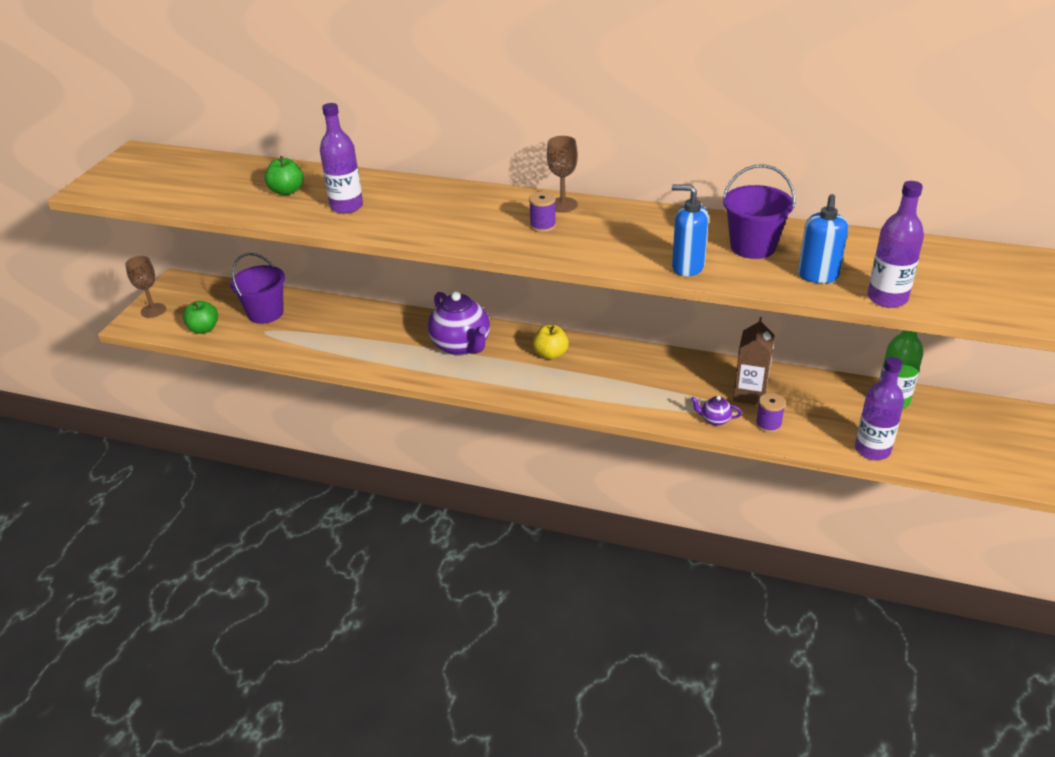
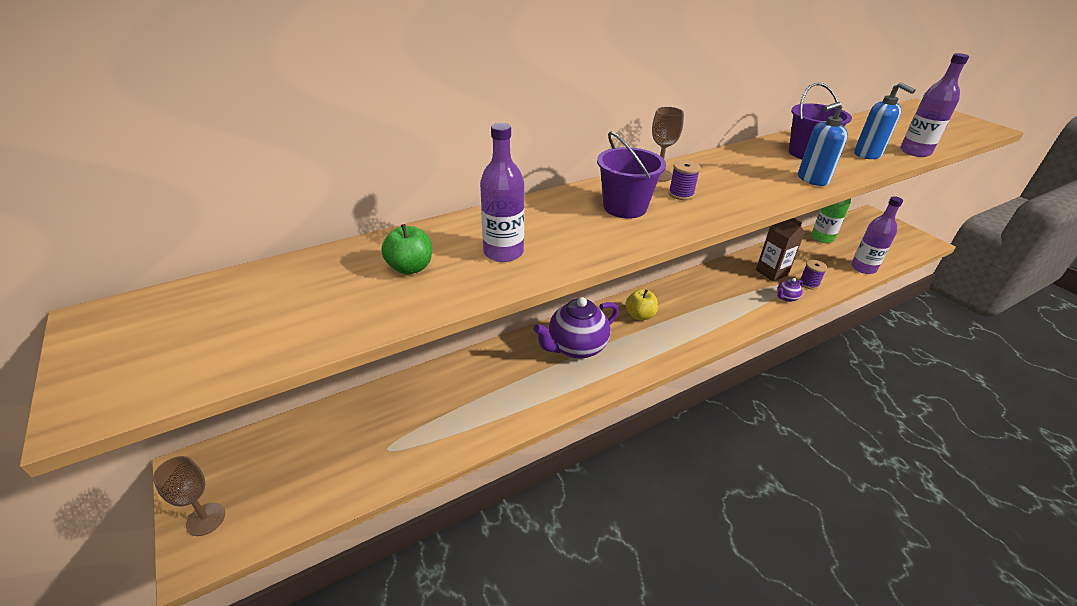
camera: 50 degrees left, 0 degrees up
(204, 329) = (311, 494): green apple -> none
(265, 313) = (359, 431): purple bucket -> purple bucket (625, 207)
(461, 346) = (576, 347): purple teapot -> purple teapot turned 135 degrees clockwise

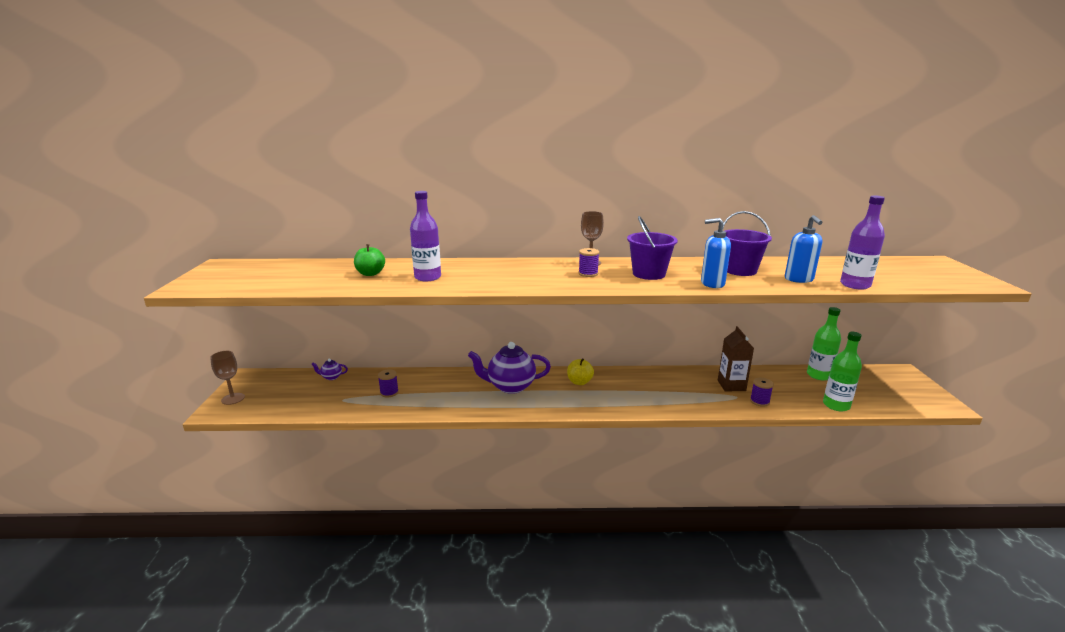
camera: 30 degrees right, 15 degrees down
(441, 412) = (389, 392): none -> purple spool
(625, 207) = (536, 273): purple bucket -> purple bucket (649, 274)
(786, 298) = (723, 404): purple teapot -> purple teapot (331, 377)
(863, 268) = (836, 405): purple bottle -> green bottle

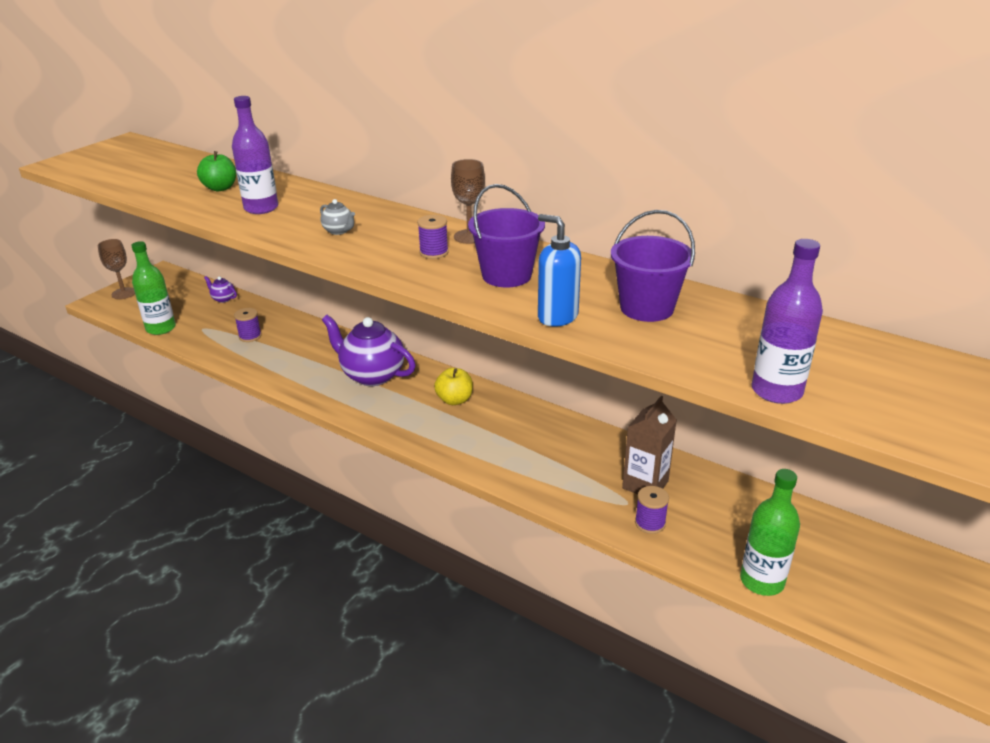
camera: 35 degrees right, 10 degrees up
(508, 277) = (339, 231): none -> grey teapot
(799, 279) = (704, 351): blue soap dispenser -> none
(818, 375) = (813, 527): green bottle -> green bottle (161, 328)

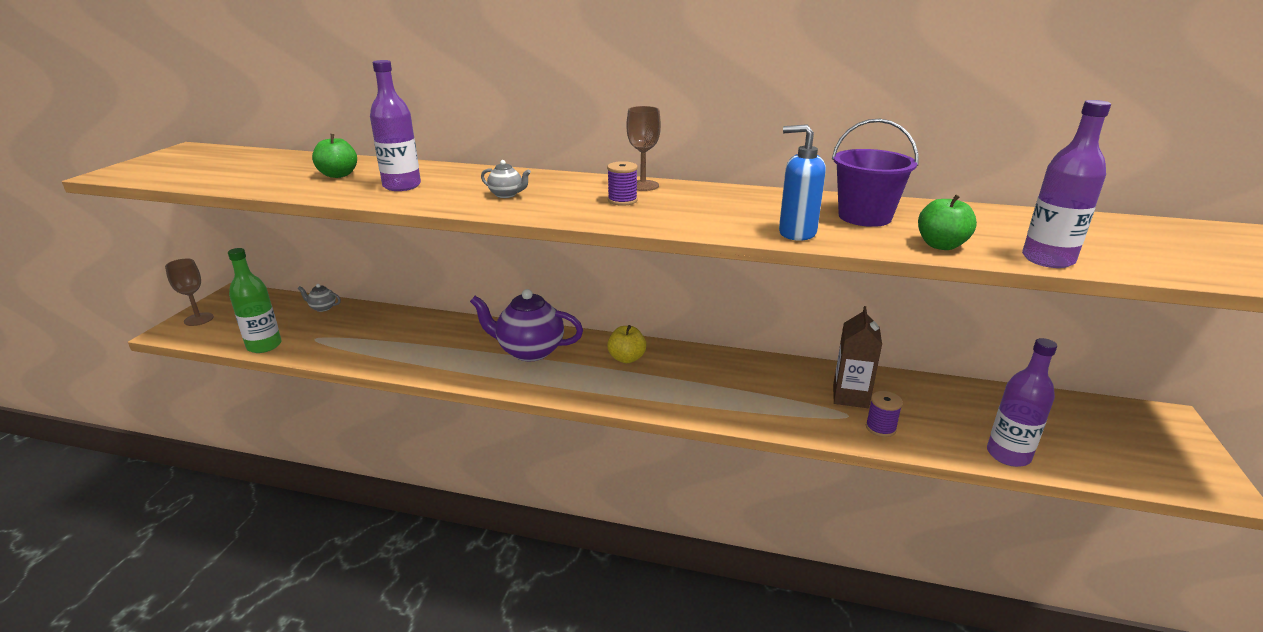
camera: 20 degrees left, 5 degrees down
(223, 299) = (322, 308): purple teapot -> grey teapot
(250, 336) = (375, 337): purple spool -> none
(506, 275) = (712, 209): purple bucket -> none
(684, 355) = (941, 245): none -> green apple
(762, 581) = (1008, 455): green bottle -> purple bottle

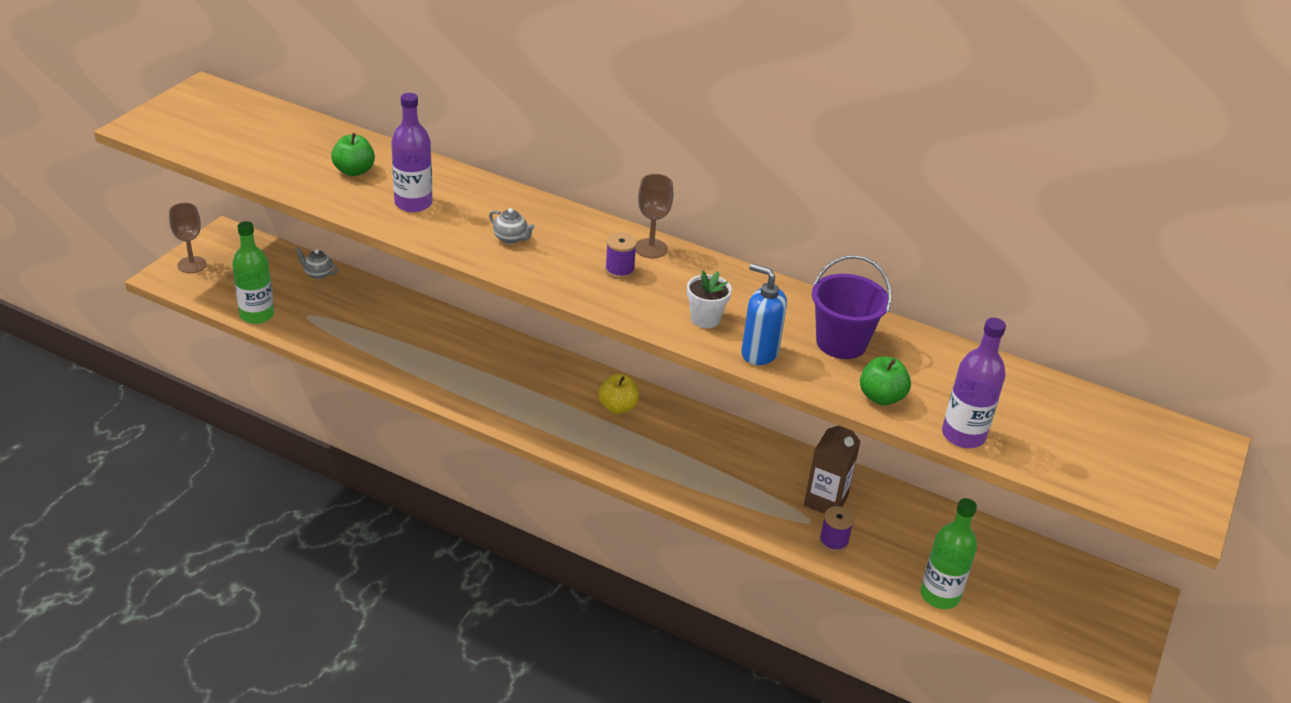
camera: 10 degrees right, 10 degrees up
(529, 351) = (521, 377): purple teapot -> none
(726, 219) = (705, 319): none -> white flower pot
(1008, 455) = (939, 595): purple bottle -> green bottle

